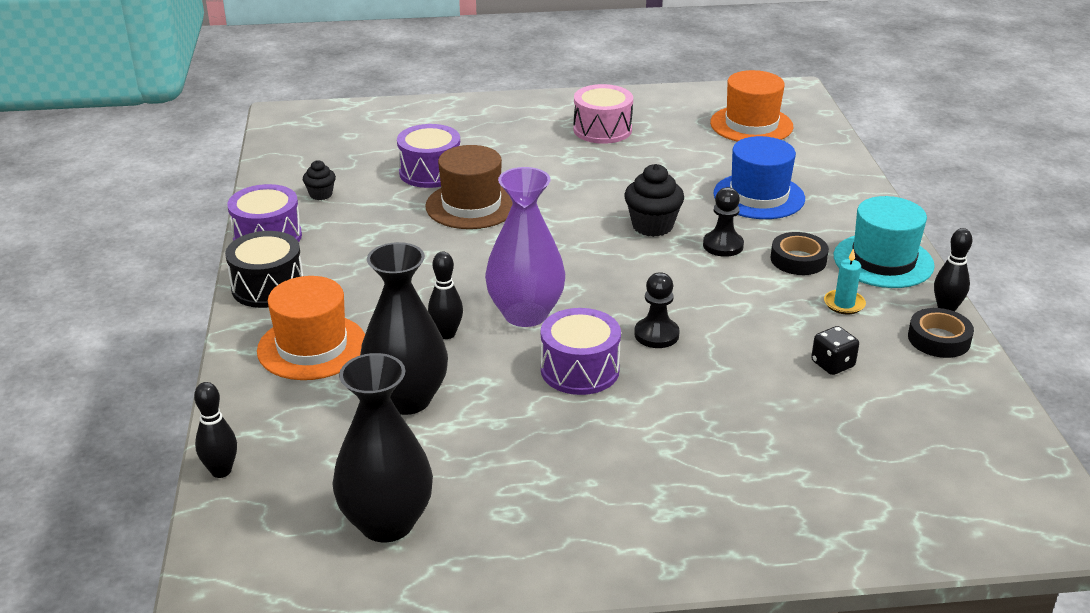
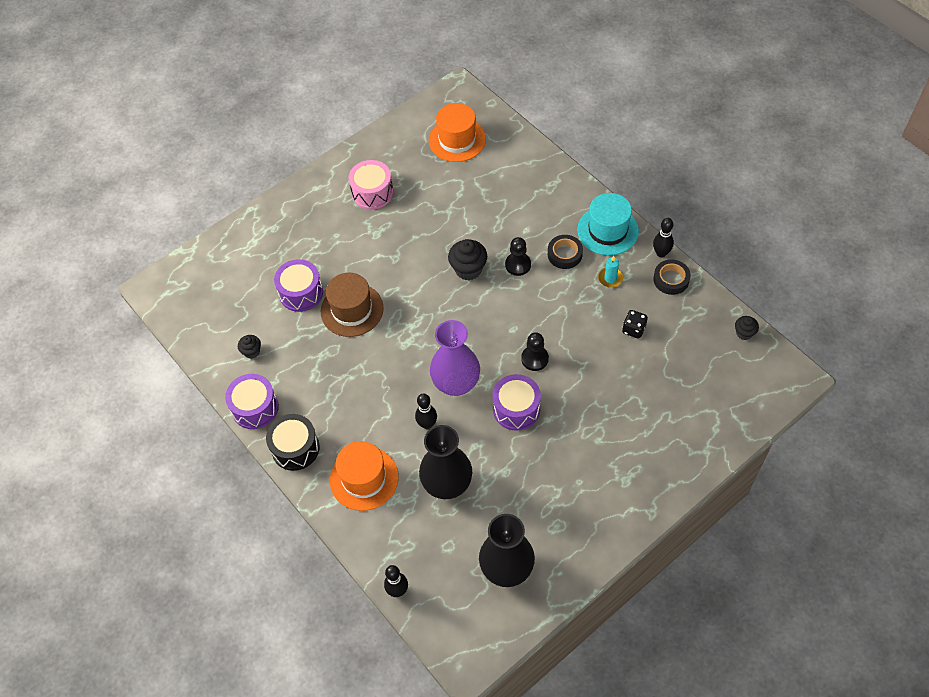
camera: 30 degrees left, 25 degrees up
(759, 196) = (507, 209): blue hat -> none
(1015, 439) = (744, 333): none -> black cupcake

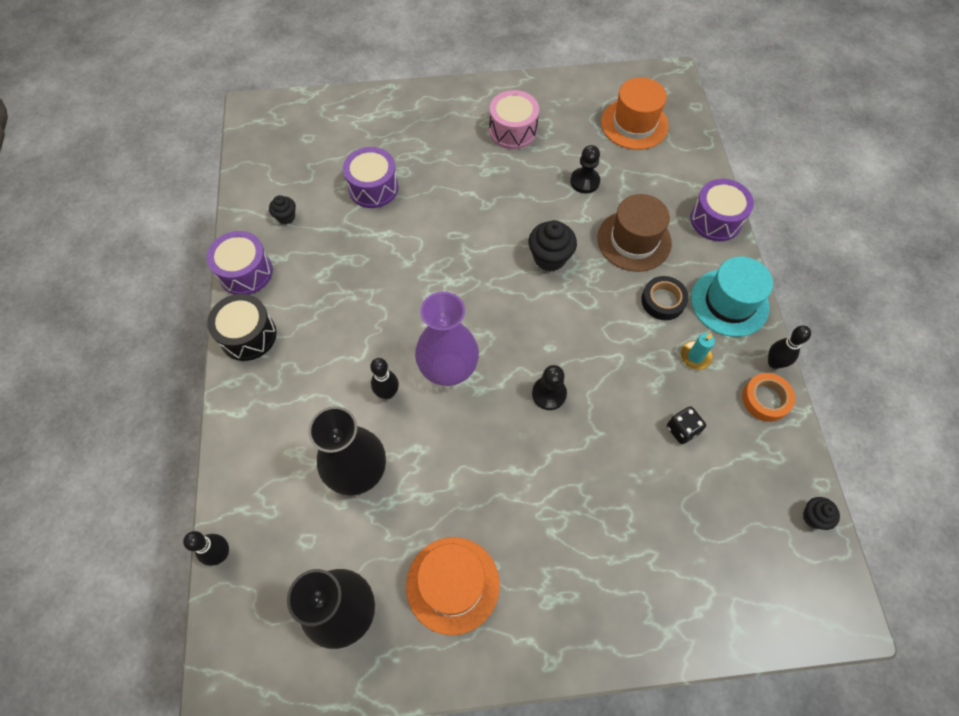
camera: 30 degrees right, 5 degrees up
(352, 310) = (406, 231): brown hat -> brown hat (634, 240)
(364, 478) = (284, 409): orange hat -> orange hat (452, 584)
(516, 409) = (489, 436): purple drum -> purple drum (716, 220)
(518, 265) = (604, 283): black pawn -> black pawn (585, 181)
(671, 279) = (765, 399): black tape -> orange tape

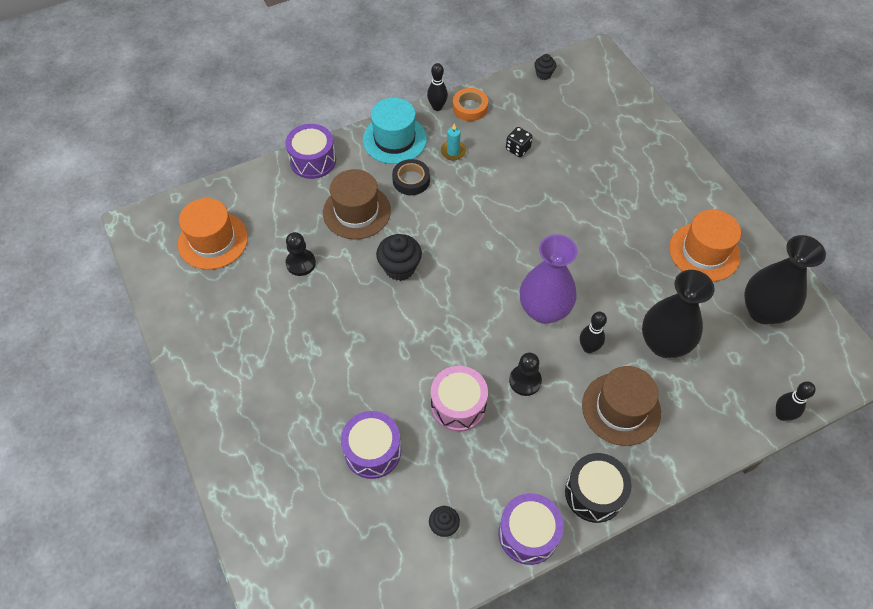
camera: 110 degrees left, 5 degrees down
(310, 394) = (621, 408): none -> brown hat
(513, 130) = (251, 343): pink drum -> pink drum (458, 405)
(549, 394) = (530, 234): black pawn -> black pawn (525, 381)

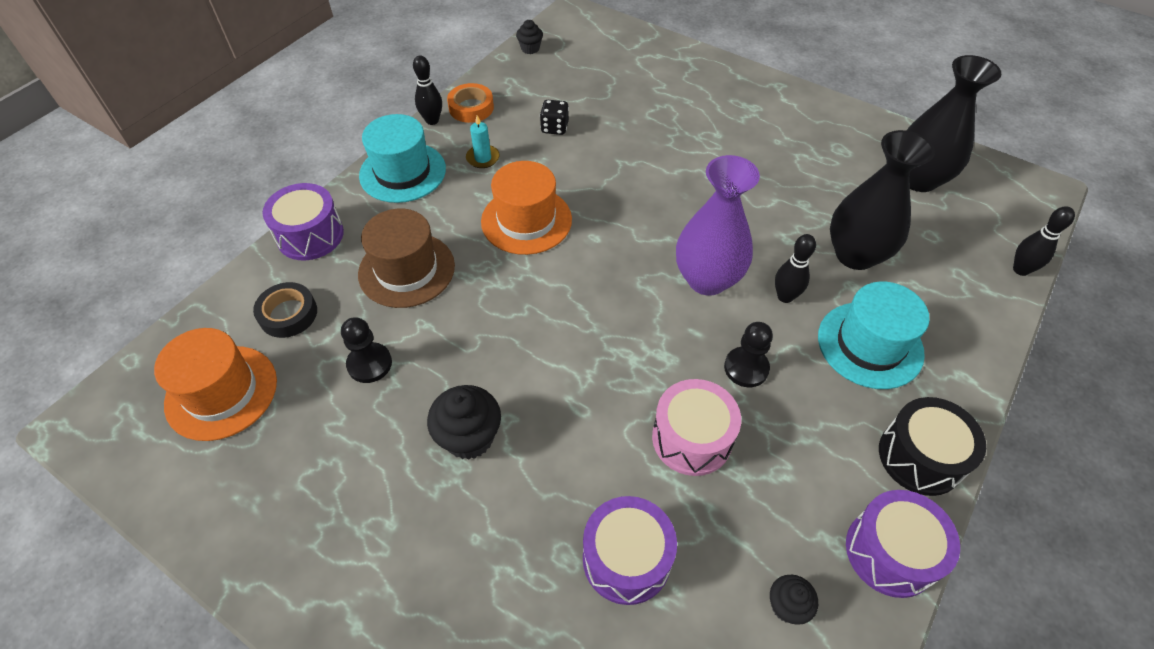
camera: 30 degrees left, 5 degrees down
(400, 268) = (505, 310): black cupcake -> black cupcake (469, 437)
(411, 180) = (453, 207): black tape -> black tape (288, 314)
(621, 408) = (870, 345): brown hat -> turquoise hat
(704, 252) = (819, 149): orange hat -> orange hat (526, 220)

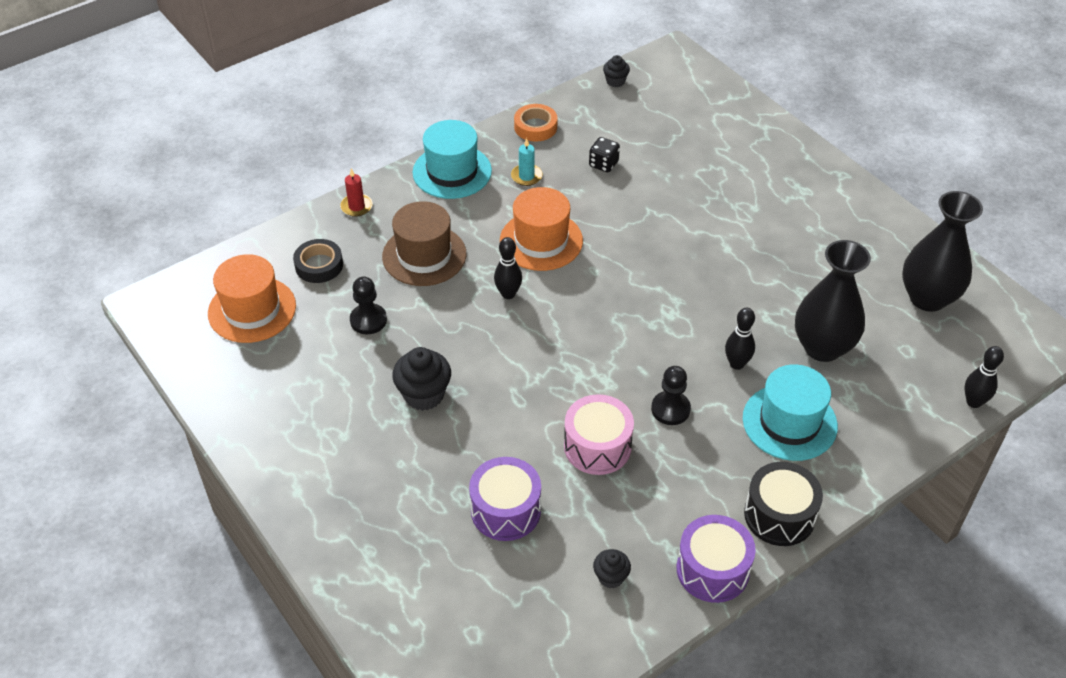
camera: 20 degrees right, 5 degrees down
(310, 235) = (356, 206): purple drum -> red candle
(432, 120) = (495, 131): black bowling pin -> black bowling pin (508, 294)
(707, 279) = (675, 331): purple vase -> none

